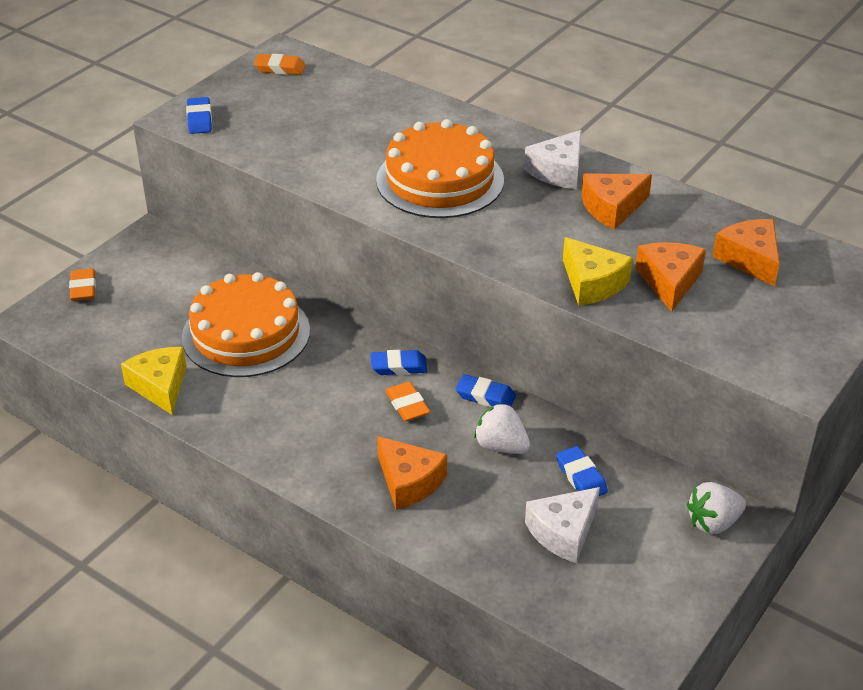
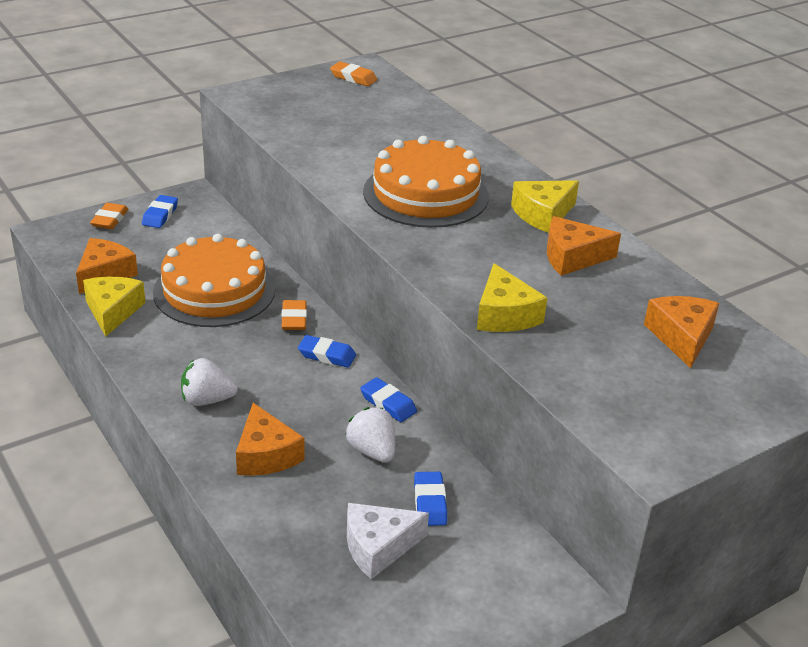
camera: 20 degrees right, 5 degrees down
(199, 119) = (255, 99): blue eraser -> blue eraser (160, 215)
(407, 405) = (311, 389): orange eraser -> orange eraser (294, 319)
(558, 171) = (542, 214): white cheese -> yellow cheese
(669, 282) = (583, 334): orange cheese -> orange cheese (105, 274)
(713, 523) = (534, 589): white strawberry -> white strawberry (207, 400)

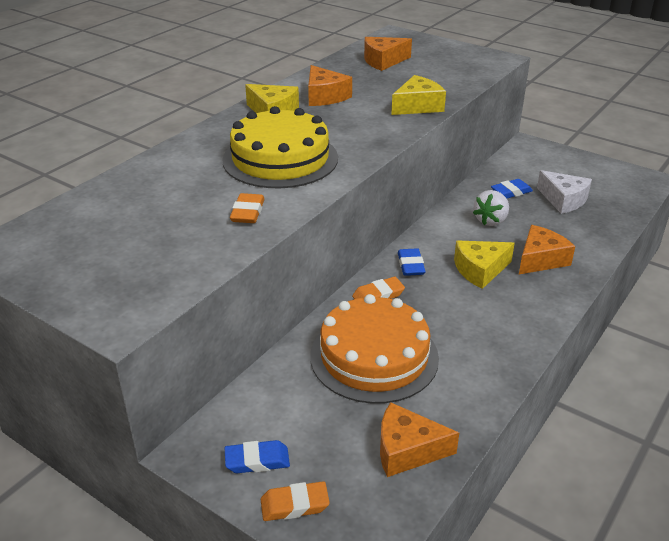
camera: 110 degrees left, 0 degrees up
(113, 311) = (461, 412): yellow cheese -> yellow cheese (480, 270)
(207, 400) = (517, 305): white strawberry -> none
(353, 78) = (33, 251): orange eraser -> orange eraser (247, 212)
(388, 403) = (439, 226): blue eraser -> none
(425, 194) = (280, 159): orange cake -> yellow cake

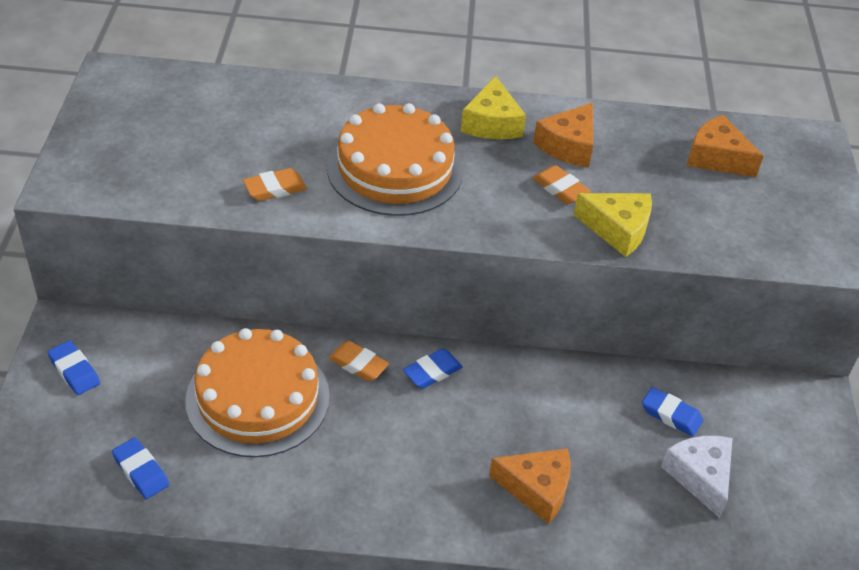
camera: 55 degrees right, 10 degrees up
(280, 159) = (395, 169): yellow cake -> orange cake
(294, 505) = (37, 417): orange eraser -> orange eraser (560, 188)
(407, 450) = (141, 471): orange cheese -> blue eraser
(480, 270) = (469, 437): yellow cheese -> none
(491, 220) = (584, 415): white strawberry -> none
(563, 200) = (700, 476): white cheese -> white cheese turned 150 degrees clockwise

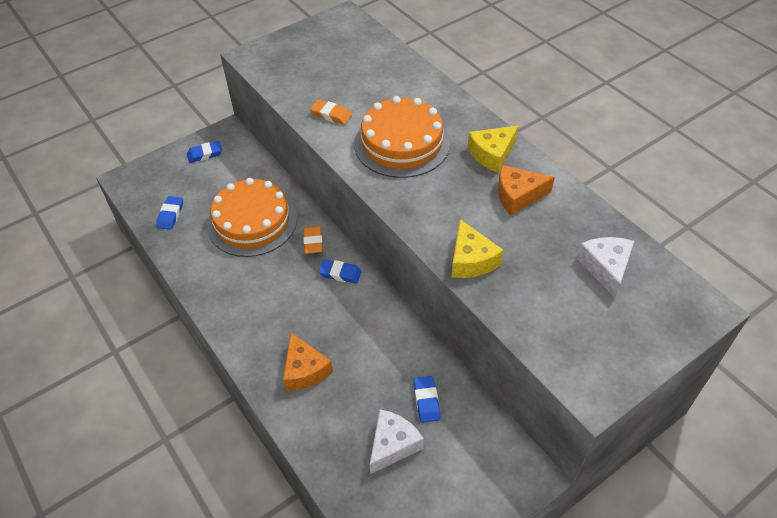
camera: 55 degrees right, 5 degrees up
(74, 371) = (205, 154): blue eraser -> blue eraser turned 60 degrees clockwise
(560, 188) = (474, 215): orange eraser -> none
(716, 158) = (606, 268): orange cheese -> white cheese

